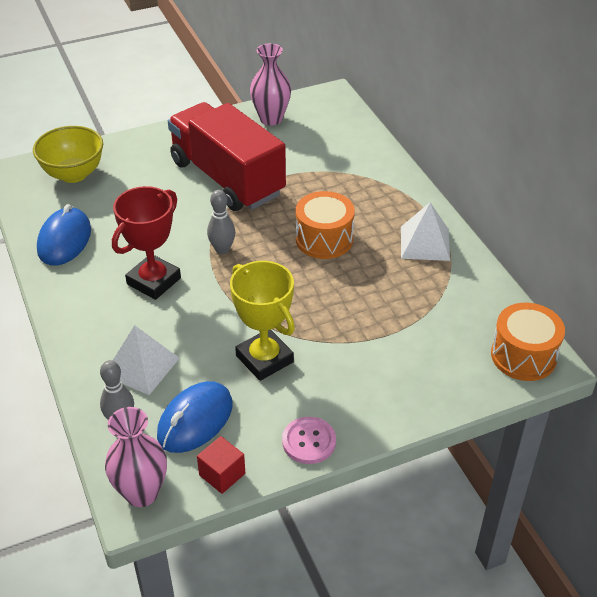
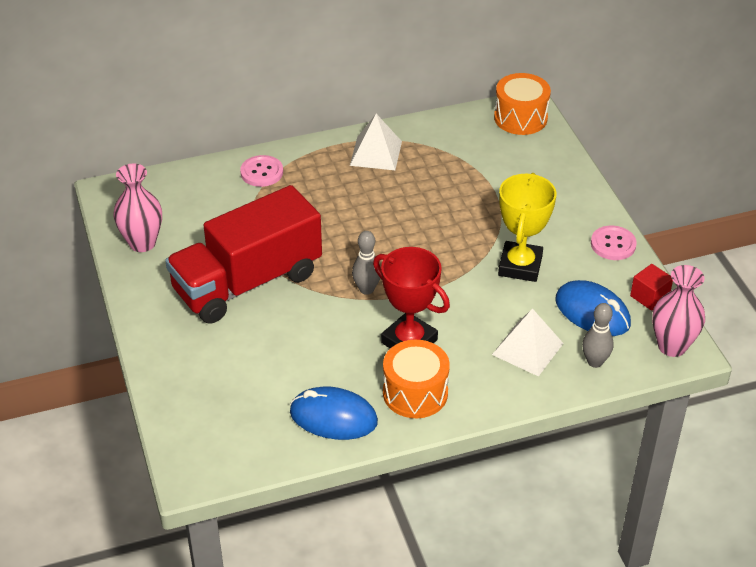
camera: 85 degrees left, 0 degrees up
(73, 174) = (209, 416): yellow bowl -> none
(264, 359) = (520, 266): yellow trophy -> yellow trophy turned 45 degrees counterclockwise
(324, 239) = (361, 217): orange drum -> orange drum (415, 393)
(376, 172) = (261, 172): none -> pink button

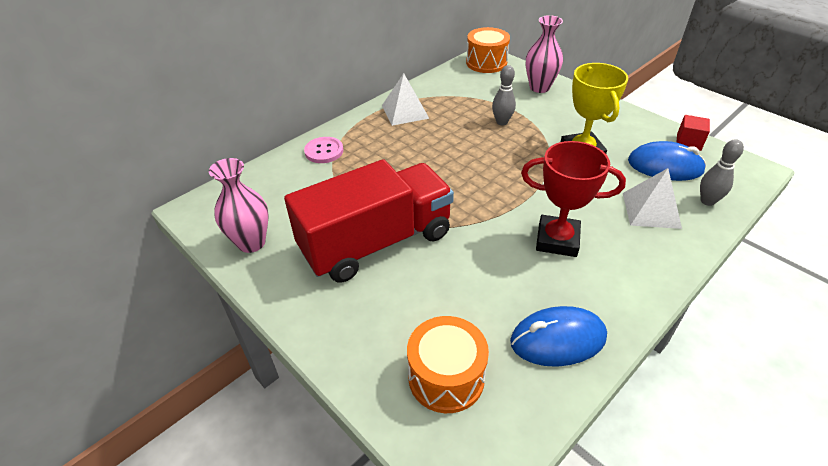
camera: 25 degrees left, 0 degrees up
(247, 282) = (376, 242): red truck -> red truck turned 150 degrees counterclockwise
(366, 289) = (484, 210): grey bowling pin -> grey bowling pin (502, 122)
(415, 393) = (605, 283): orange drum -> orange drum (446, 377)
(613, 244) = (627, 117): pink button -> none
(672, 346) = (742, 170): pink vase -> pink vase (539, 87)

